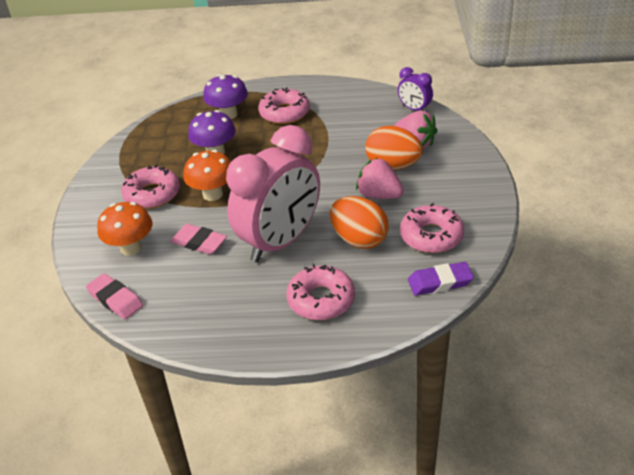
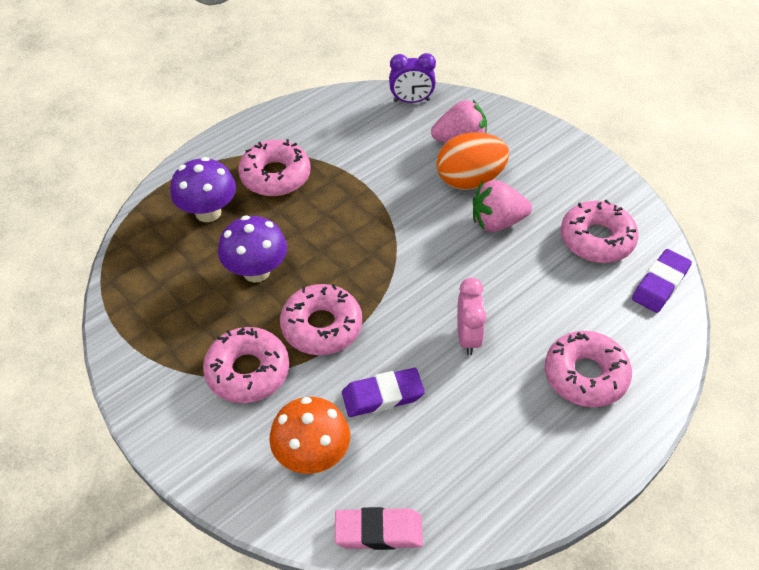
camera: 45 degrees left, 10 degrees up
(199, 242) = (382, 395): pink eraser -> purple eraser
(212, 194) = (321, 326): orange mushroom -> pink donut
(280, 242) = (468, 337): pink clock -> pink clock, size x0.44
(359, 240) = (539, 284): orange egg -> none

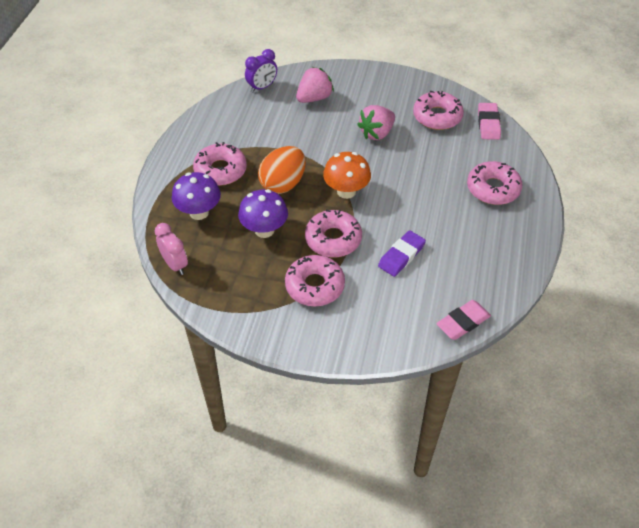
camera: 35 degrees left, 0 degrees up
(312, 456) = (393, 307): orange mushroom -> orange mushroom (346, 191)
(468, 337) = (418, 202): pink clock -> pink clock (175, 264)
(469, 180) = (340, 117): orange egg -> orange egg (283, 184)
(660, 284) = (488, 124): purple eraser -> pink eraser

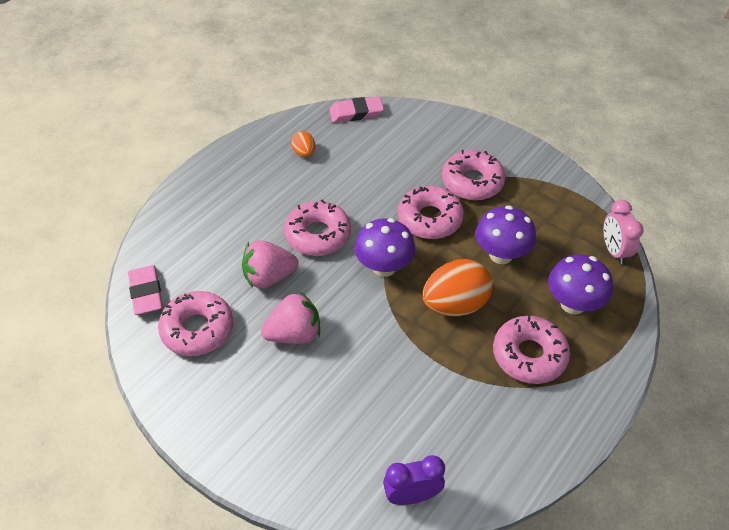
camera: 155 degrees left, 0 degrees up
(314, 98) = (342, 434): pink strawberry -> pink strawberry (269, 277)
(346, 191) = (384, 267): orange mushroom -> purple mushroom
(401, 256) = (370, 180): purple eraser -> none
(475, 260) = (304, 153): none -> orange egg
(488, 124) = (146, 292): pink eraser -> pink eraser turned 45 degrees counterclockwise
(493, 189) = (222, 211): pink donut -> pink donut (318, 235)

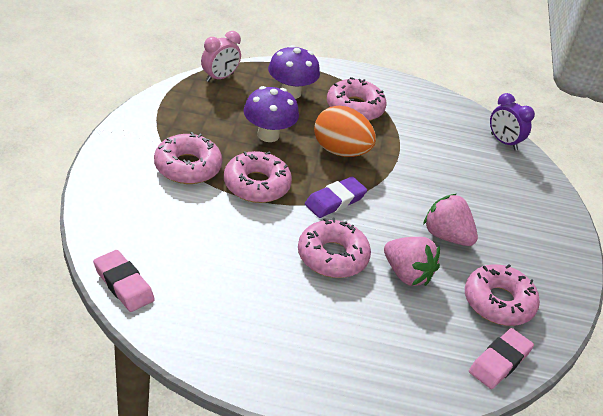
camera: 125 degrees left, 10 degrees down
(304, 153) = (223, 309): orange egg -> none
(384, 267) = (335, 201): purple mushroom -> purple eraser

